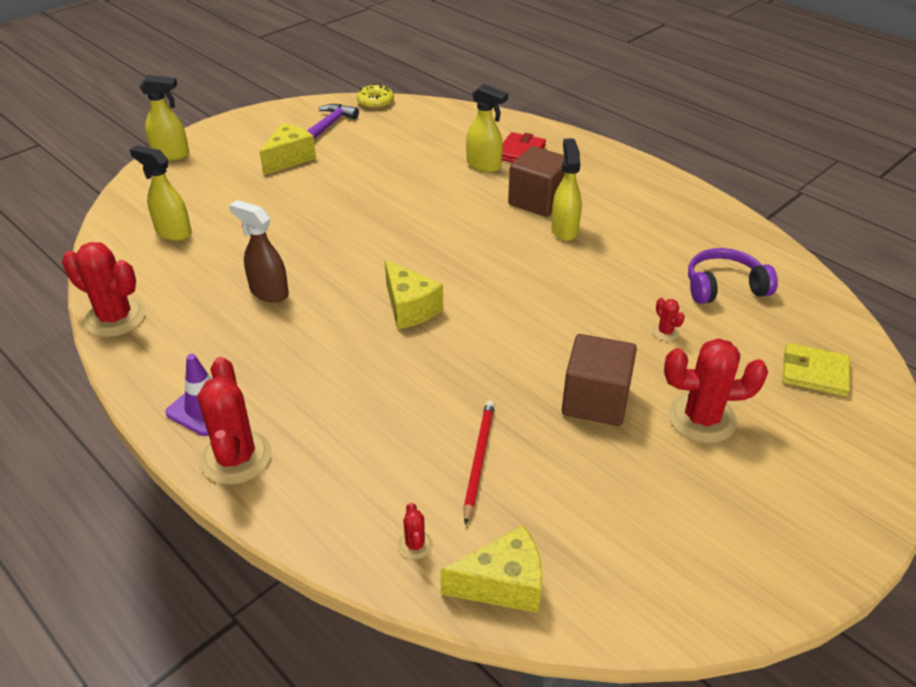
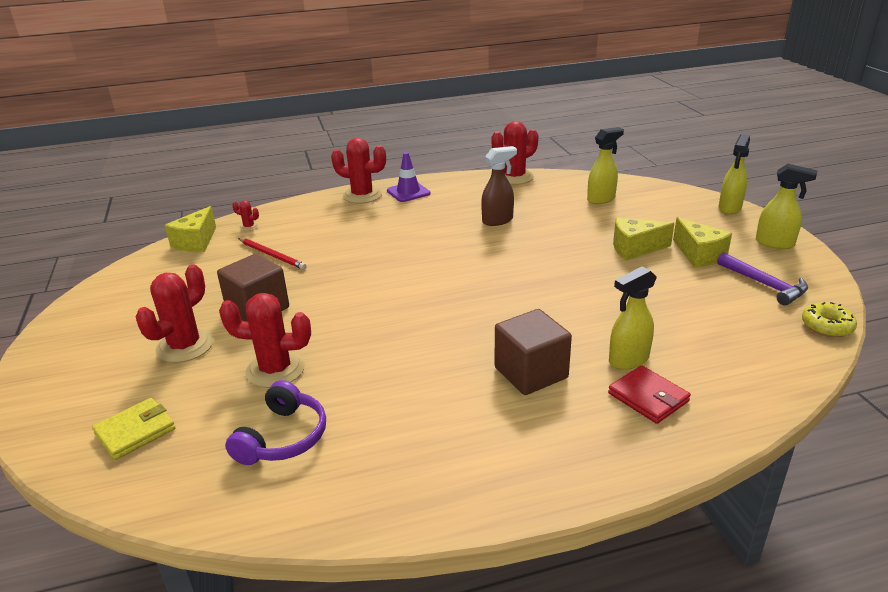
camera: 120 degrees right, 10 degrees down
(410, 308) = (429, 265): yellow cheese -> yellow cheese (635, 249)
(564, 230) = (465, 371): yellow spray bottle -> yellow spray bottle (775, 243)
(665, 332) = (275, 370): red cactus -> red cactus, size x2.23

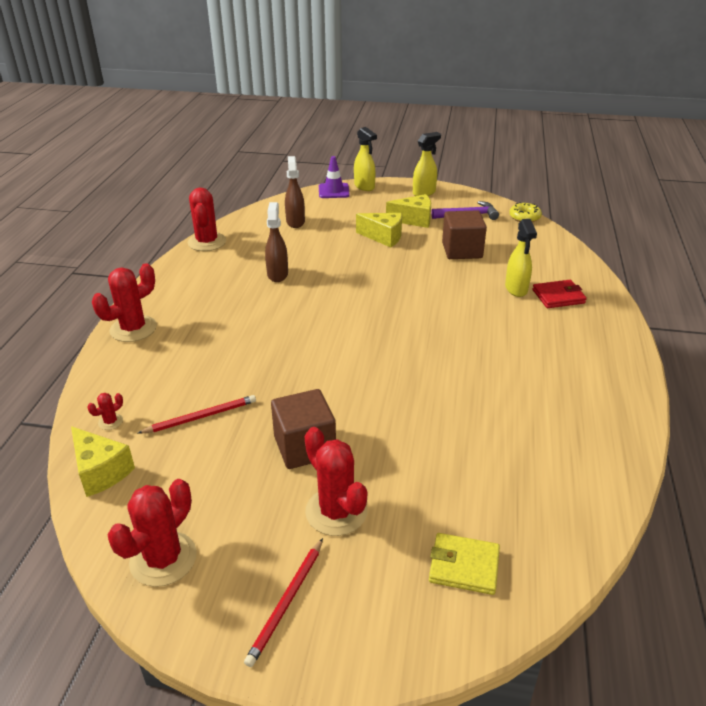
camera: 65 degrees left, 5 degrees up
(84, 353) = (286, 602): none -> red pencil
(135, 431) = (464, 566): yellow wallet -> yellow wallet turned 60 degrees counterclockwise
(275, 370) = (421, 454): red cactus -> red cactus (163, 559)
(283, 437) = (521, 468): purple headphones -> none
(408, 192) = (163, 301): purple traffic cone -> purple traffic cone (333, 191)
(531, 373) = (507, 329): brown cube -> brown cube (462, 250)
(601, 199) = (295, 222): yellow spray bottle -> brown spray bottle
(635, 249) = (383, 237): yellow cheese -> yellow cheese turned 90 degrees counterclockwise

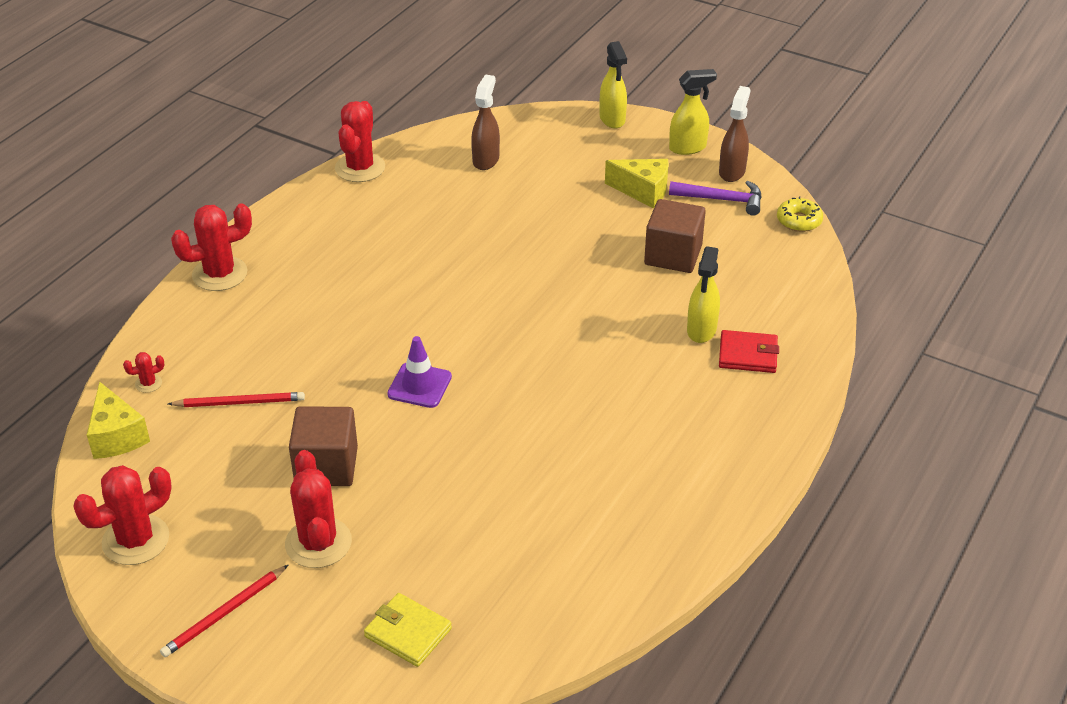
camera: 20 degrees right, 5 degrees up
(277, 274) = (419, 237): brown spray bottle -> brown spray bottle (732, 171)
(333, 191) = (566, 118): purple traffic cone -> purple traffic cone (419, 385)
(383, 237) = (584, 210): yellow cheese -> none

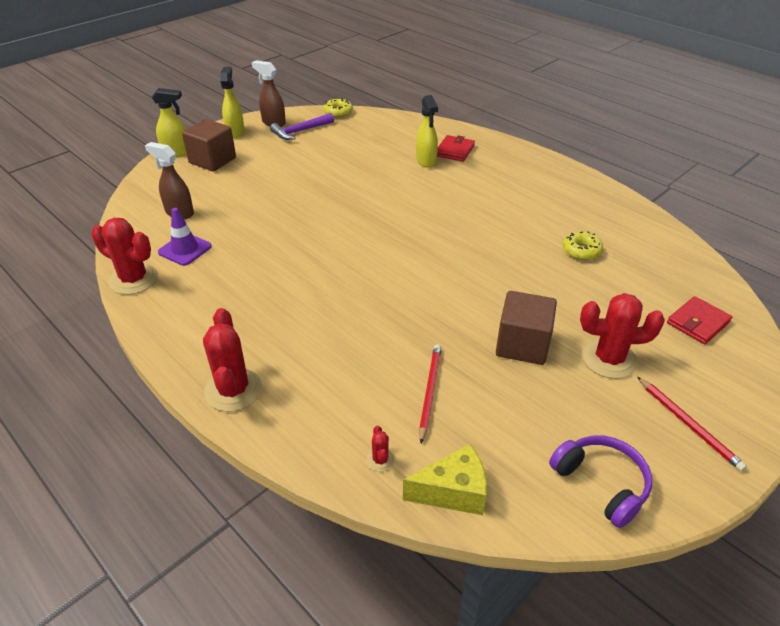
camera: 75 degrees left, 0 degrees up
(136, 540) = (601, 483): red cactus -> purple headphones
(408, 632) = (698, 323): yellow wallet -> red wallet
(419, 385) = (441, 283): purple traffic cone -> purple traffic cone (185, 249)
(532, 510) = (581, 251): none -> yellow donut
(643, 191) = (270, 156): yellow cheese -> none
(673, 255) = (346, 157): brown cube -> brown cube (212, 160)
(701, 330) = (426, 161): yellow spray bottle -> yellow spray bottle turned 45 degrees clockwise
(722, 200) = (300, 131): purple hammer -> purple hammer turned 150 degrees counterclockwise

